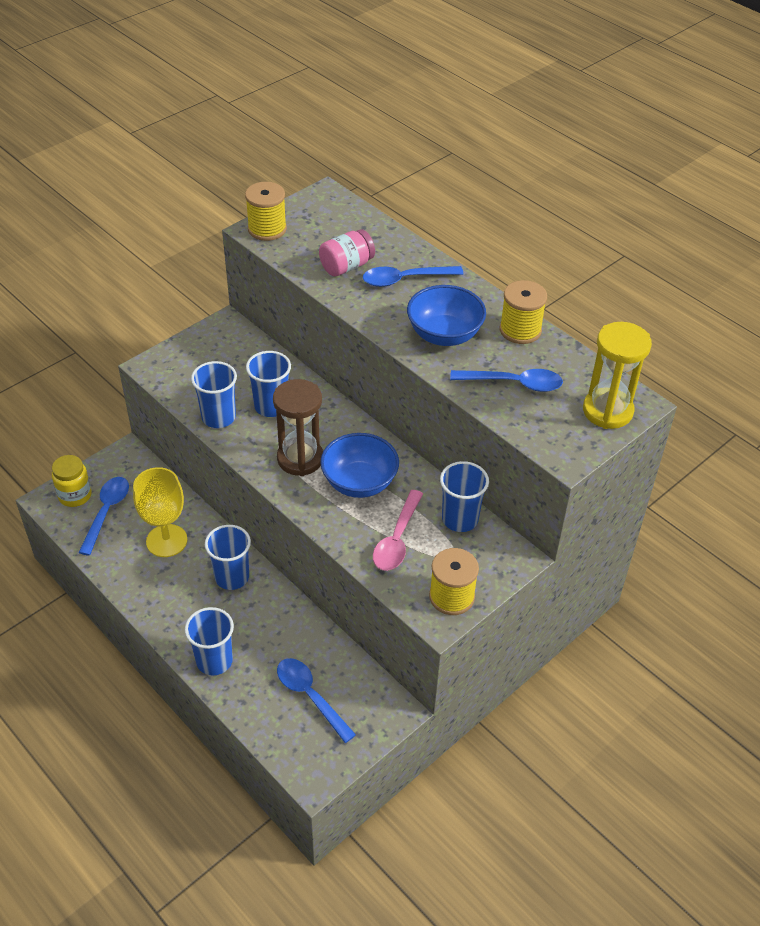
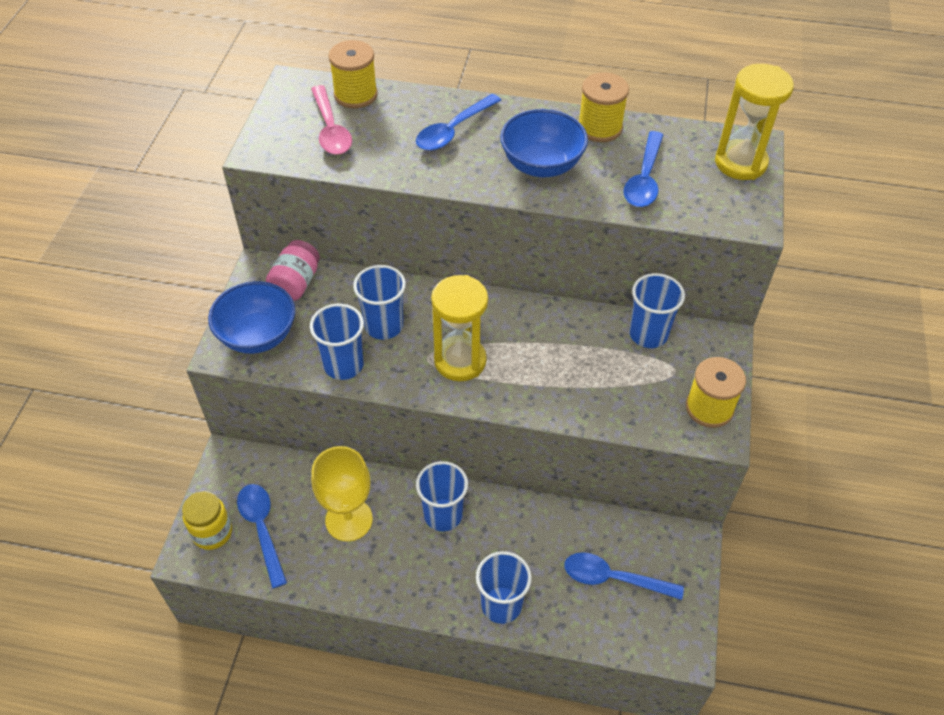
camera: 35 degrees left, 5 degrees up
(267, 229) = (270, 144): yellow spool -> yellow spool (355, 95)
(300, 459) = (460, 361): brown hourglass -> yellow hourglass
(346, 266) = (386, 144): pink jar -> pink jar (296, 283)
(359, 482) = (534, 352): blue bowl -> blue bowl (258, 335)
(397, 539) = (616, 384): pink spoon -> pink spoon (331, 129)
(513, 383) = (644, 179): blue spoon -> blue spoon turned 135 degrees clockwise

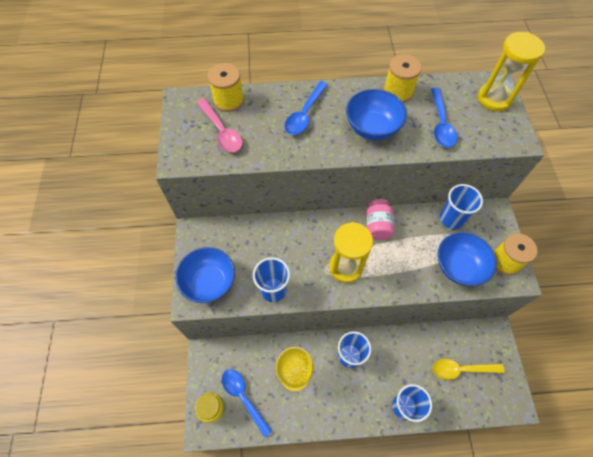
camera: 15 degrees left, 10 degrees up
(296, 283) = (221, 237): pink jar -> pink jar (377, 225)
(384, 326) = (289, 254): blue cup -> none
(614, 578) = (461, 369): blue spoon -> yellow spoon
(632, 399) = (459, 267): none -> blue bowl

